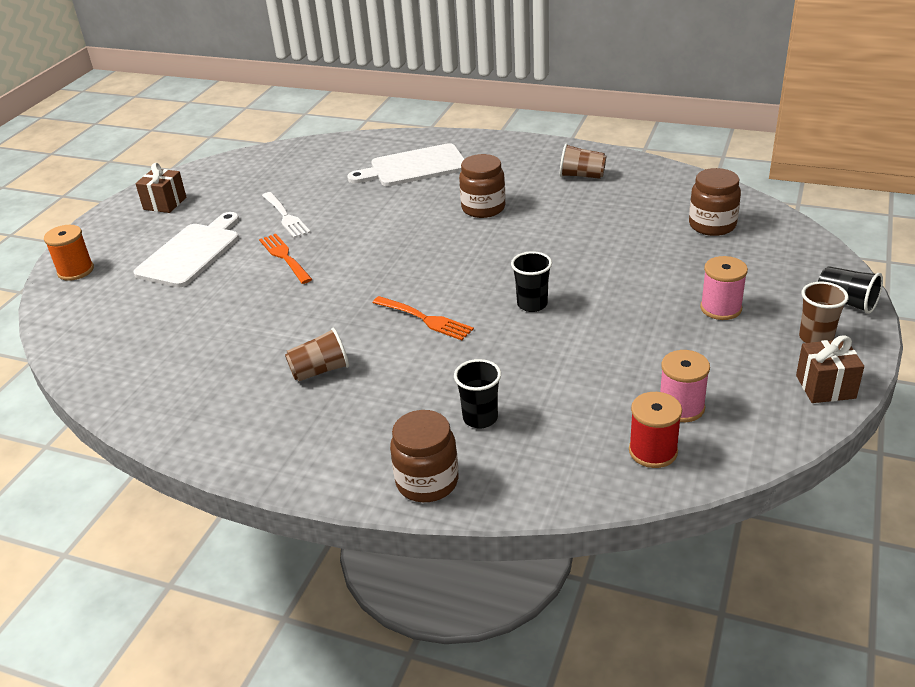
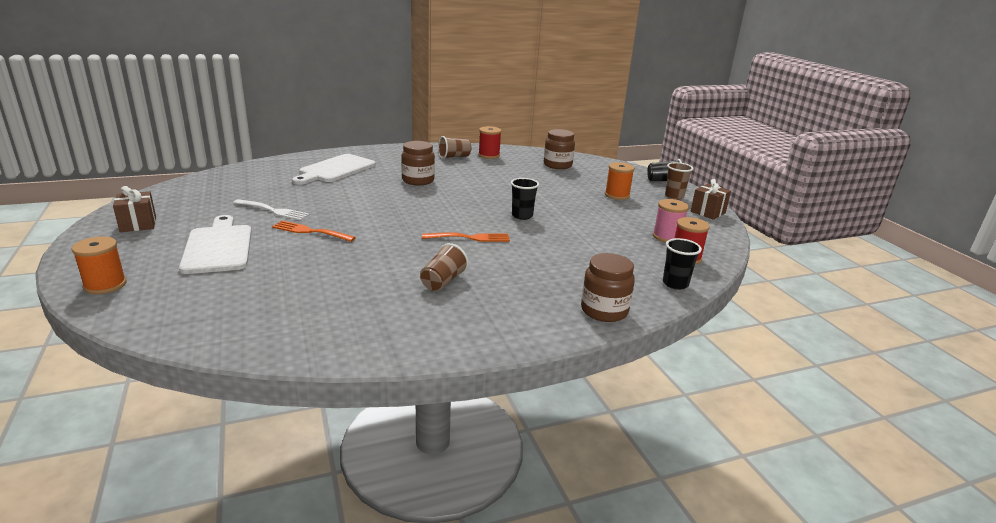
camera: 45 degrees left, 10 degrees down
(480, 418) = (581, 272): black cup -> black cup (675, 284)
(634, 183) = (489, 155): none -> red spool
(721, 308) = (617, 195): pink spool -> orange spool

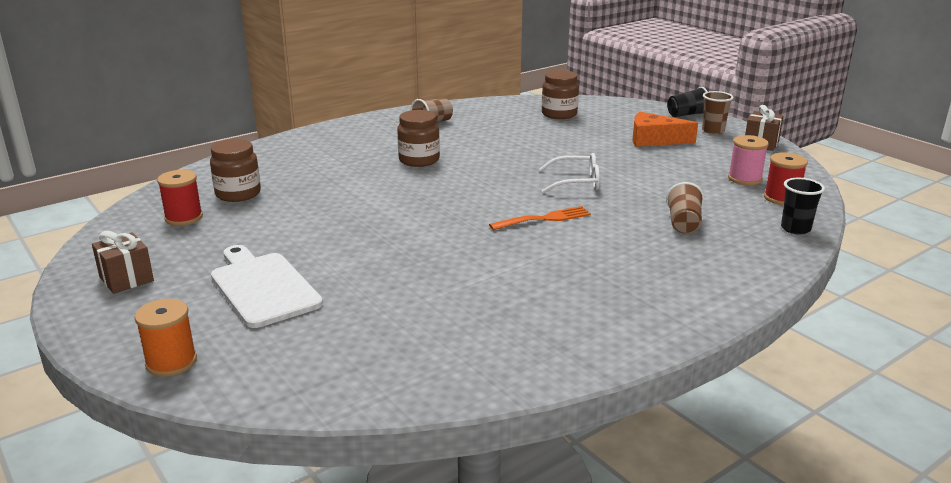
camera: 15 degrees left, 0 degrees up
(273, 210) = (282, 229): white fork -> none
(310, 231) = (355, 246): orange fork -> none
(335, 169) = (304, 163): white cutting board -> none
(443, 282) = (563, 275): brown cup -> brown cup (683, 223)
(489, 155) = (471, 114): red spool -> red spool (184, 218)
(522, 216) = (576, 182): black cup -> white glasses
(604, 311) = (753, 271): brown jar -> brown jar (238, 194)
(617, 195) = (654, 140): orange spool -> orange cheese

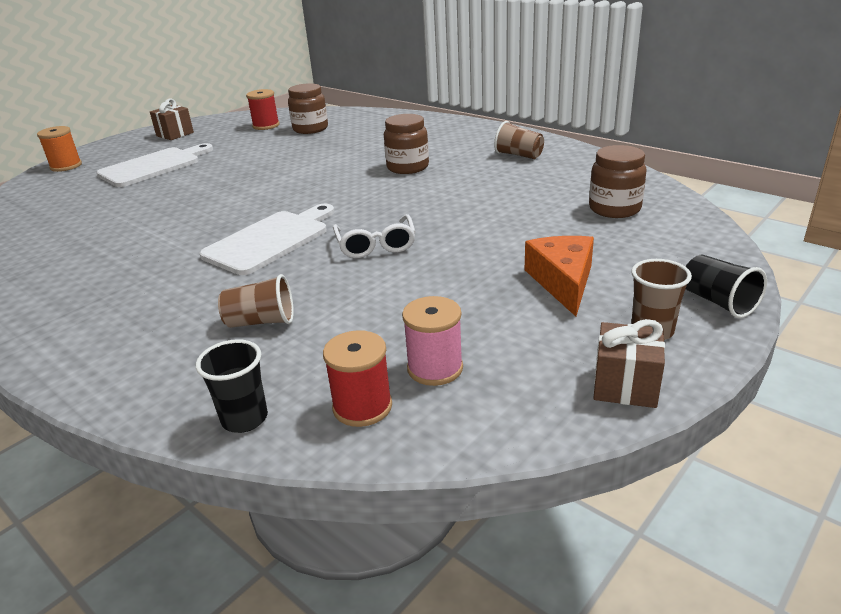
camera: 80 degrees right, 5 degrees up
(544, 219) = (271, 240): orange fork -> white cutting board

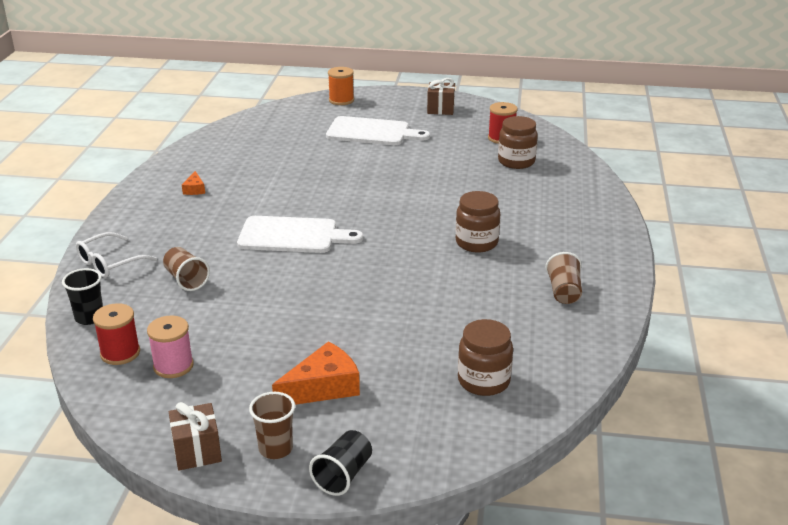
camera: 55 degrees right, 0 degrees up
(74, 276) = (194, 189): none -> orange cheese
(376, 245) = (319, 282): white glasses -> white glasses (110, 263)

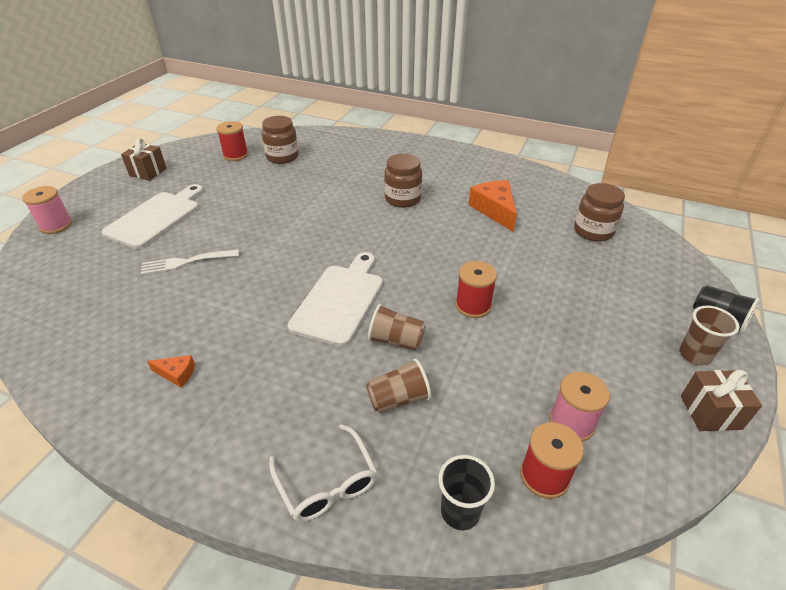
camera: 75 degrees left, 10 degrees up
(309, 304) = (473, 306): none -> red spool
(317, 160) = (186, 262): none -> white fork
(323, 387) = (604, 314): orange cheese -> orange cheese (494, 210)
(341, 100) = (56, 225): orange spool -> pink spool
(564, 292) = (485, 177): brown cup -> brown cup (396, 340)

